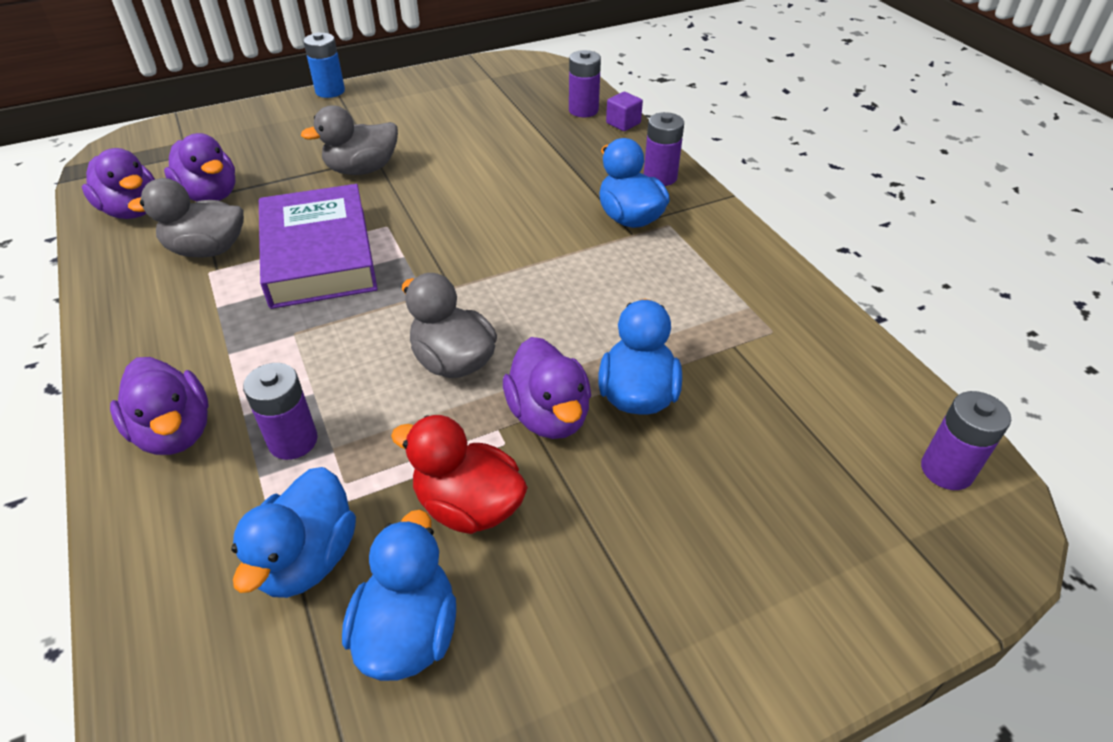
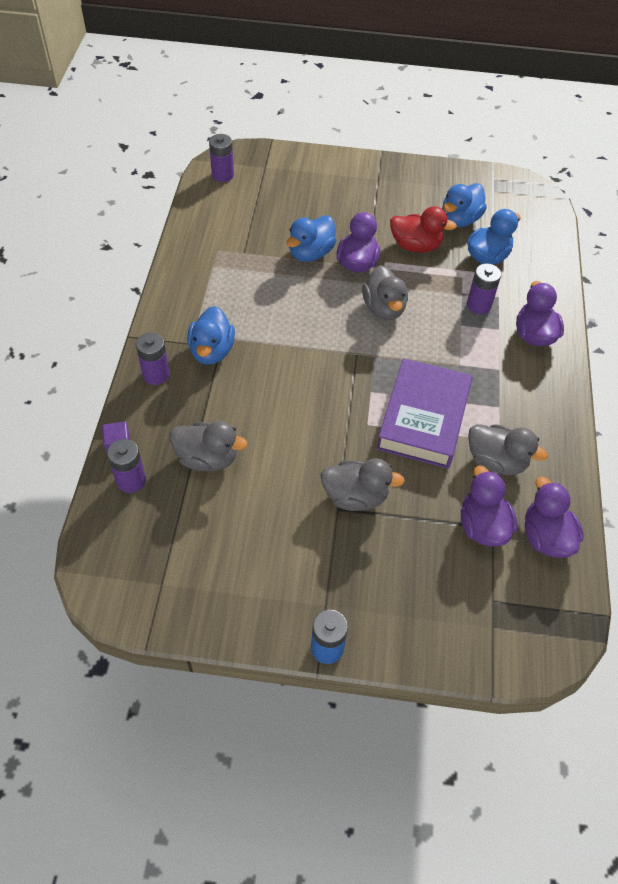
camera: 150 degrees left, 10 degrees up
(468, 506) = (415, 246): red duck -> red duck turned 45 degrees counterclockwise
(533, 143) = (207, 458): none -> grey duck

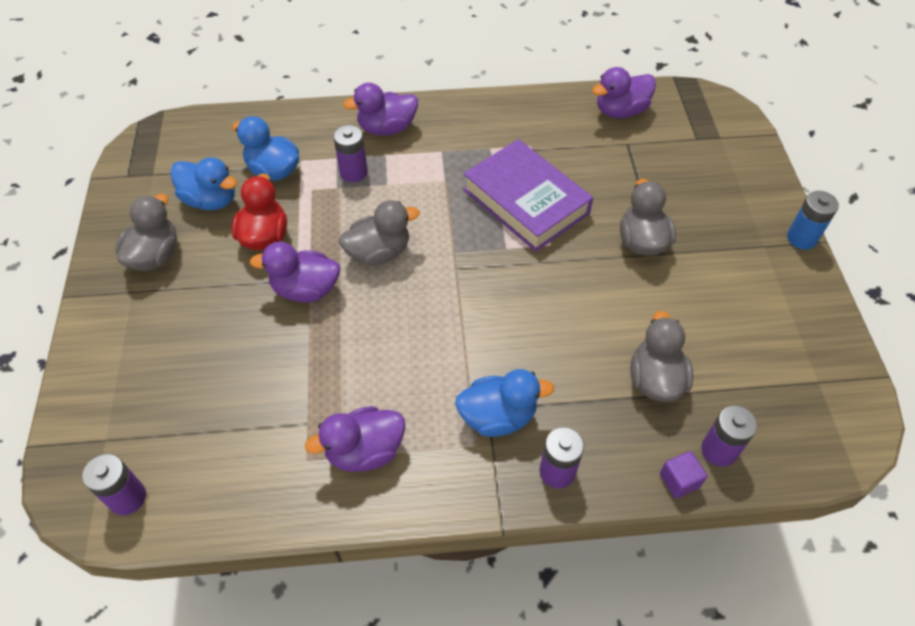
camera: 100 degrees left, 0 degrees up
(311, 253) = (295, 342): blue duck -> none
(423, 418) = (526, 201): purple book -> purple book turned 45 degrees clockwise
(482, 526) = (629, 150): purple duck -> purple duck (364, 451)
(496, 461) = (556, 146): grey duck -> grey duck (155, 256)

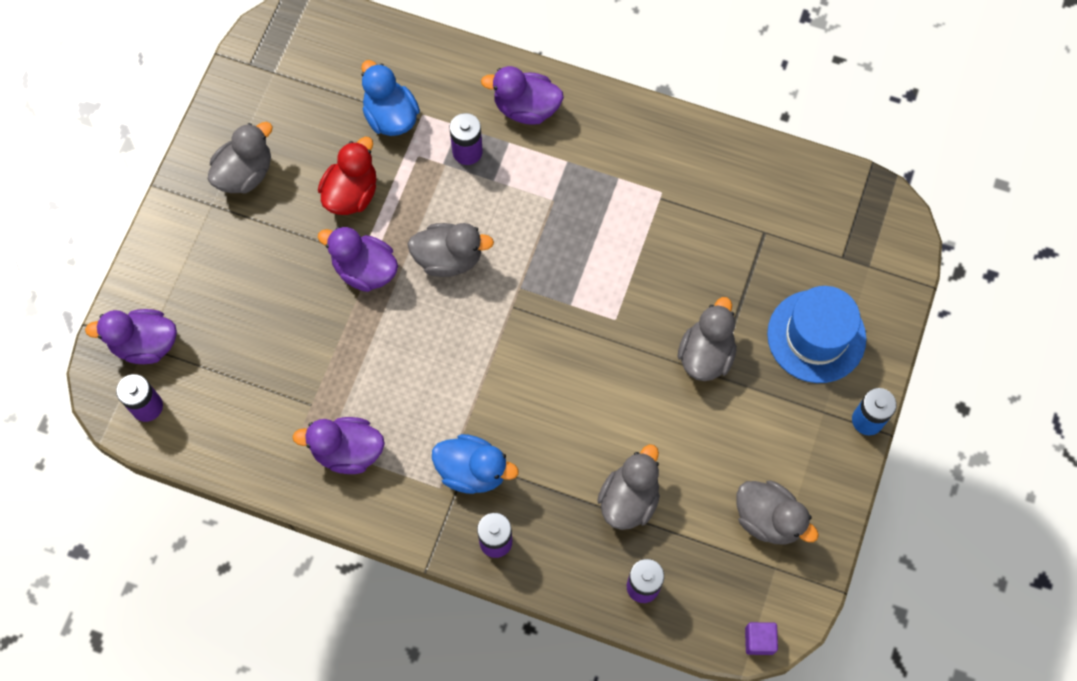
camera: 25 degrees right, 15 degrees up
(211, 200) = (318, 128): blue duck -> none
(526, 201) = (619, 259): purple book -> none
(620, 111) = (783, 187): purple duck -> purple duck (145, 344)
(679, 480) = (592, 596): purple cube -> purple cube (759, 640)
(718, 196) = (816, 336): none -> blue hat
(783, 344) = (768, 519): none -> grey duck

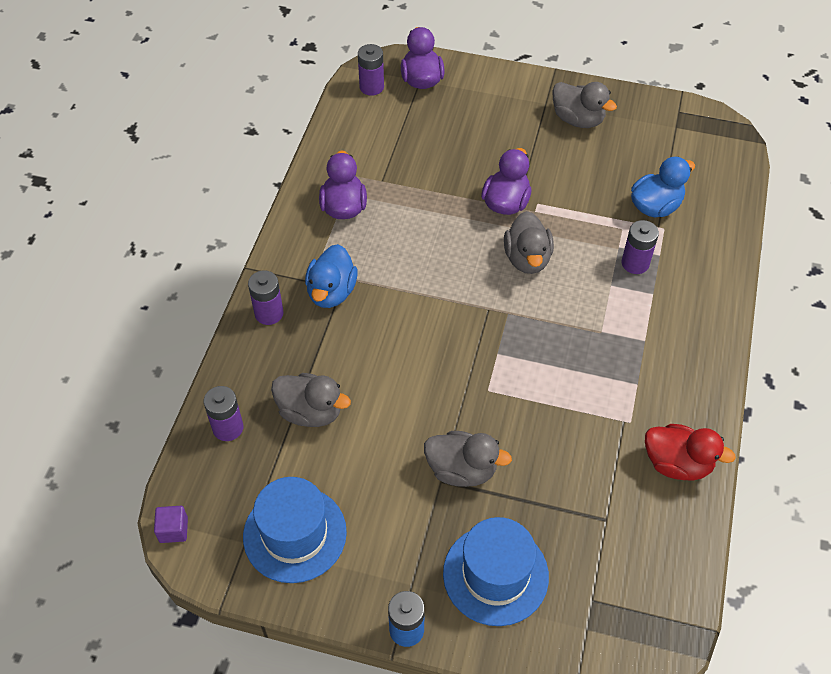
camera: 85 degrees right, 15 degrees down
(351, 193) = (575, 187): red duck -> red duck (677, 463)
(526, 108) = (692, 304): purple duck -> none
(768, 519) = (295, 534): grey duck -> blue hat

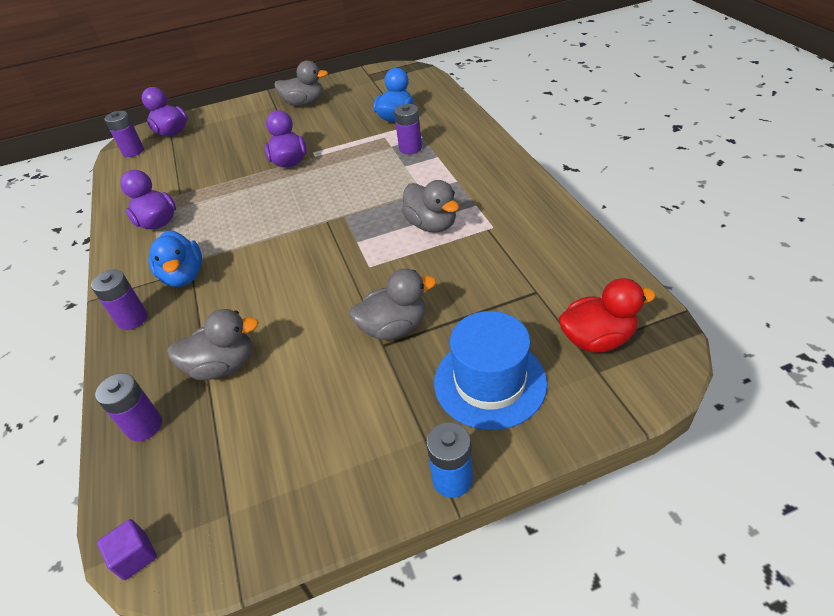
camera: 30 degrees left, 10 degrees down
(295, 534) = (277, 471): blue hat -> none
(527, 259) = (331, 181): grey duck -> grey duck (431, 225)
(677, 463) = (549, 231): red duck -> red duck (597, 339)

